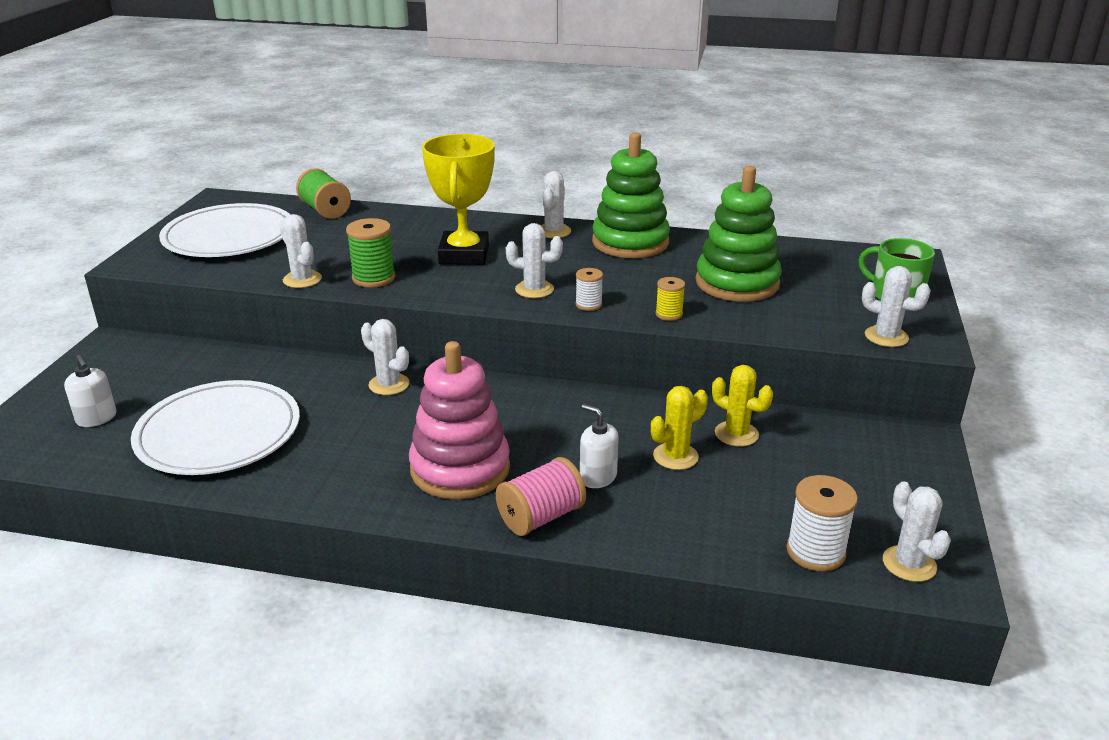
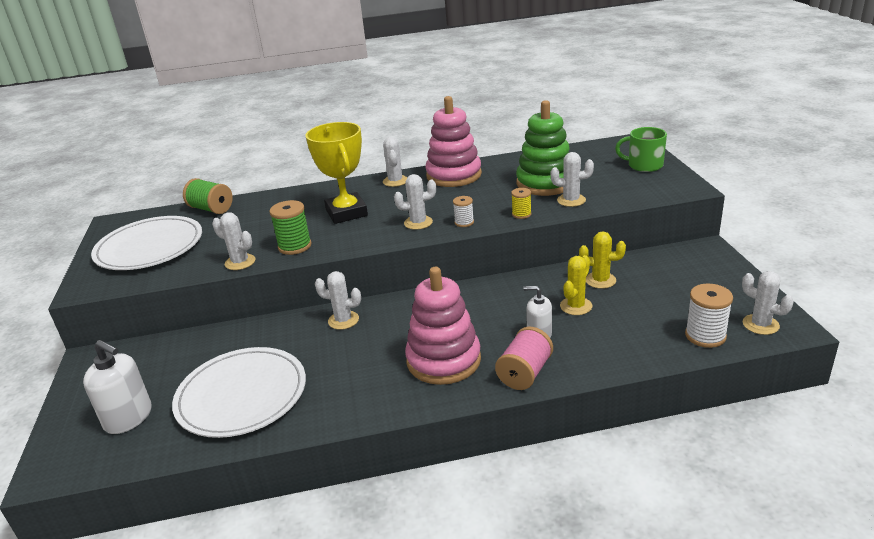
camera: 20 degrees left, 0 degrees up
(96, 418) = (128, 418): white soap dispenser -> white soap dispenser, size x1.54
(630, 242) = (454, 175): green stacking toy -> pink stacking toy
(886, 337) = (662, 191): white cactus -> white cactus (571, 200)

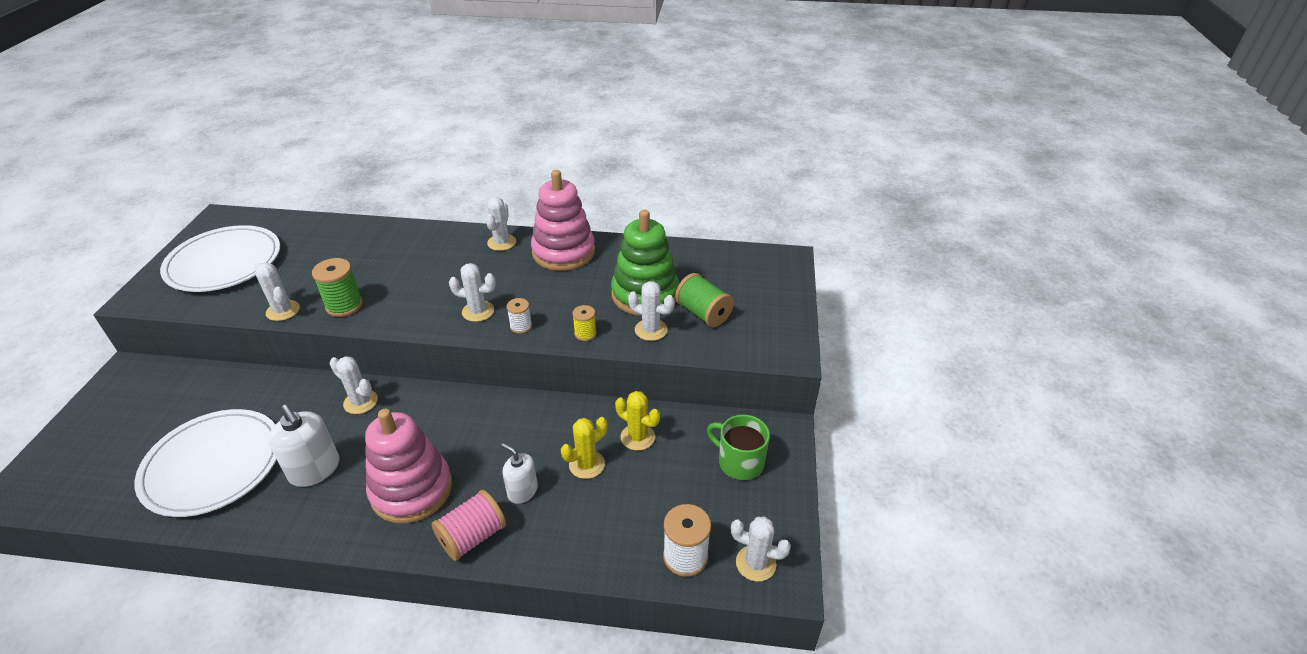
camera: 15 degrees right, 10 degrees up
(128, 418) = (109, 456): white soap dispenser -> white soap dispenser (315, 469)
(211, 209) = (310, 227): green spool -> green spool (703, 313)
(346, 213) = (424, 274): yellow trophy -> none
(644, 165) = (769, 301): green mug -> green mug (739, 462)
(760, 324) = (755, 563): white cactus -> white cactus turned 45 degrees counterclockwise

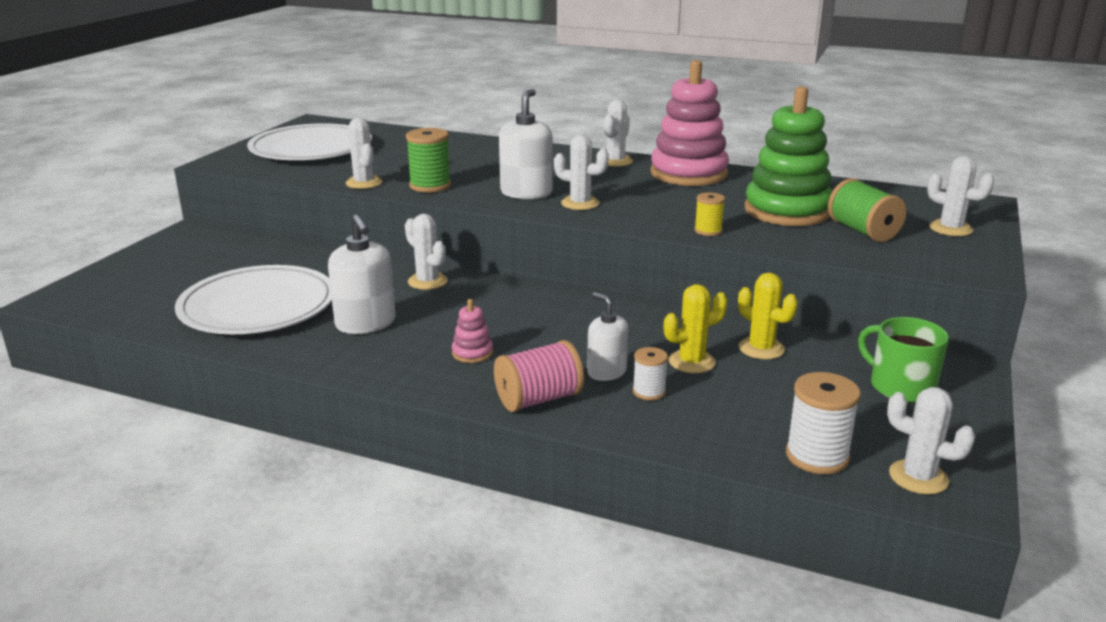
camera: 15 degrees right, 15 degrees down
(411, 490) = (472, 353): pink stacking toy -> pink stacking toy, size x0.41
(430, 303) = (526, 193): none -> white soap dispenser
(521, 326) = (629, 218): white spool -> white spool (649, 392)
(651, 330) = (792, 236): white cactus -> white cactus (950, 229)

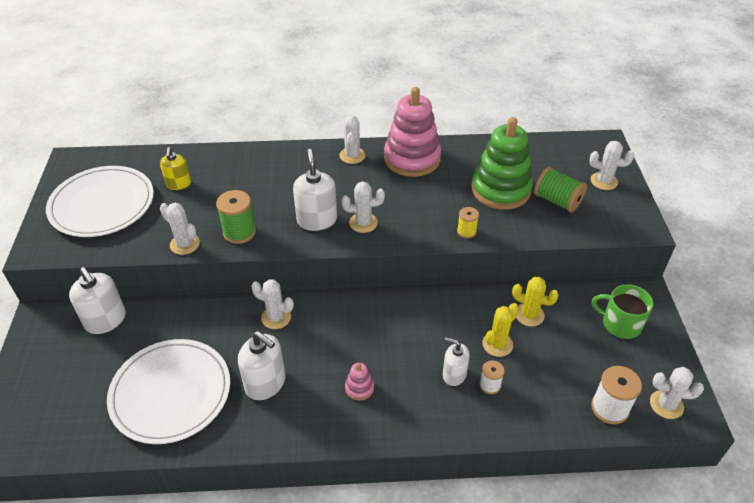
camera: 25 degrees left, 20 degrees up
(248, 246) = (105, 320): none -> white soap dispenser
(401, 149) = (178, 184): none -> yellow soap dispenser
(539, 399) = (430, 419): pink spool -> none

